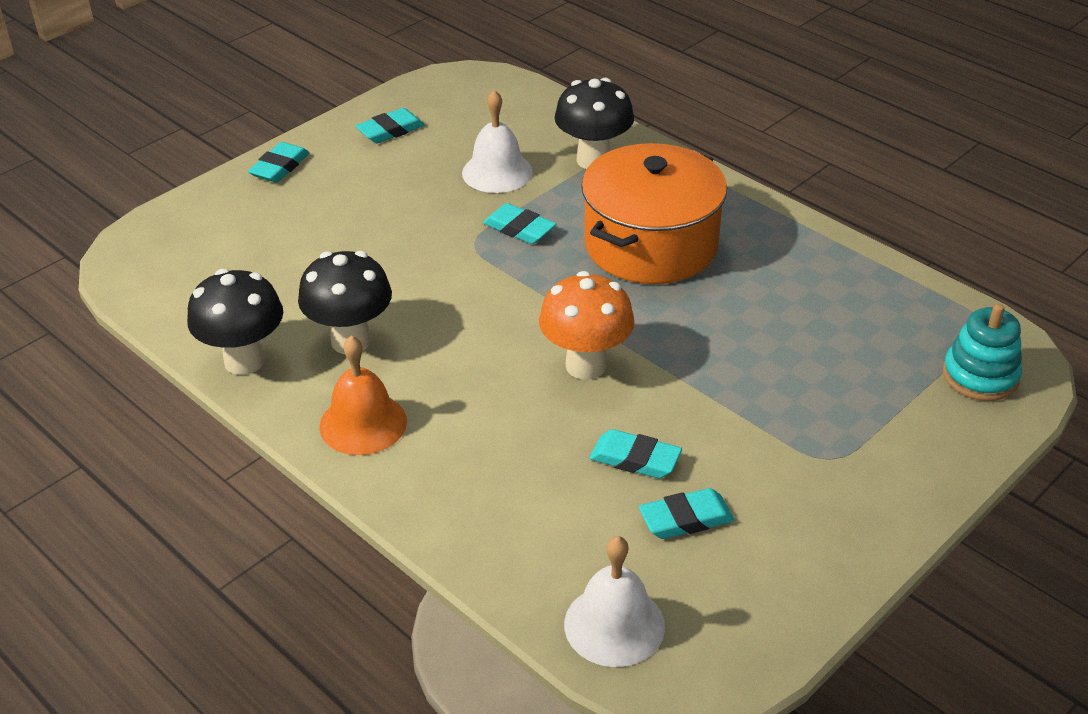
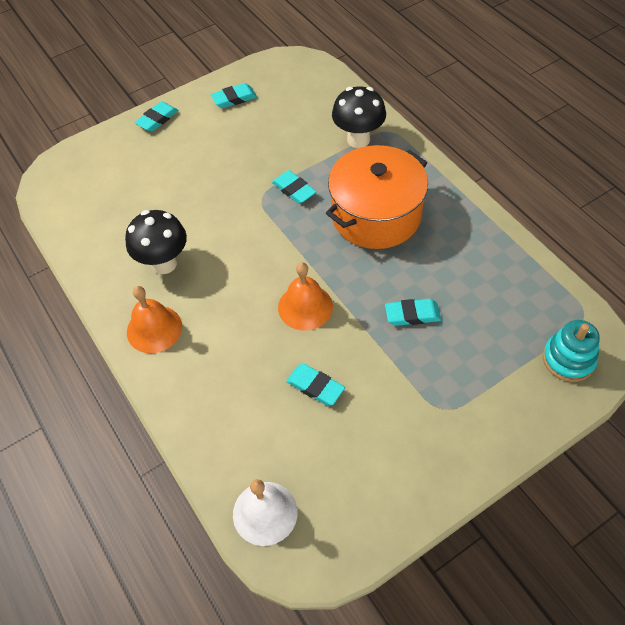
camera: 15 degrees right, 15 degrees up
(244, 361) = (96, 269): black mushroom -> none
(497, 172) = (292, 141): white bell -> none
(586, 365) = (305, 307): orange mushroom -> orange bell
(686, 519) = (334, 440): turquoise eraser -> turquoise eraser (412, 314)

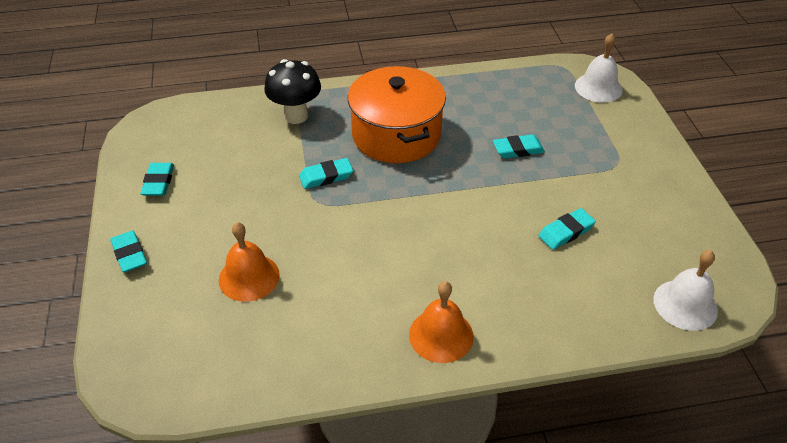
camera: 70 degrees left, 10 degrees down
(164, 263) = (356, 304): black mushroom -> none
(305, 307) = (474, 212): orange bell -> orange bell (249, 277)
(412, 314) = (518, 149): turquoise eraser -> turquoise eraser turned 60 degrees clockwise
(568, 359) = (598, 87): turquoise stacking toy -> white bell

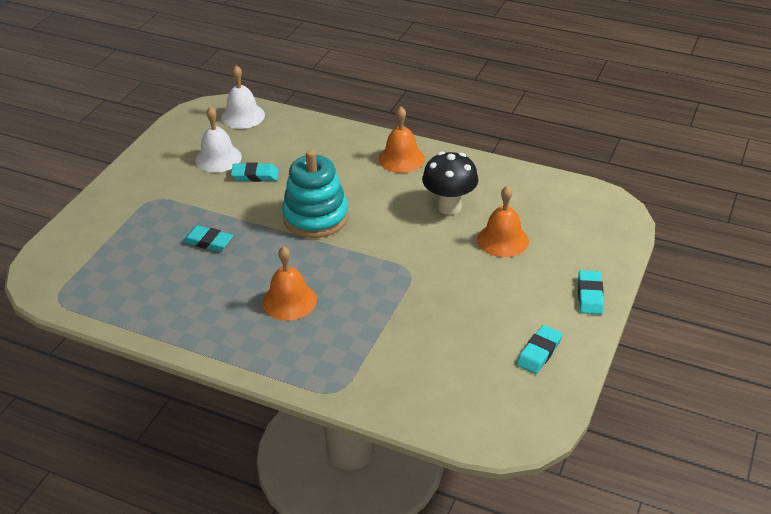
camera: 145 degrees left, 5 degrees down
(296, 116) = (362, 366): black mushroom -> black mushroom (449, 207)
(326, 176) = (385, 290): turquoise eraser -> none
(396, 135) = (289, 301): orange pot -> orange bell
(455, 215) = (316, 217): none -> turquoise stacking toy
(598, 87) = (64, 263): white bell -> white bell (218, 158)

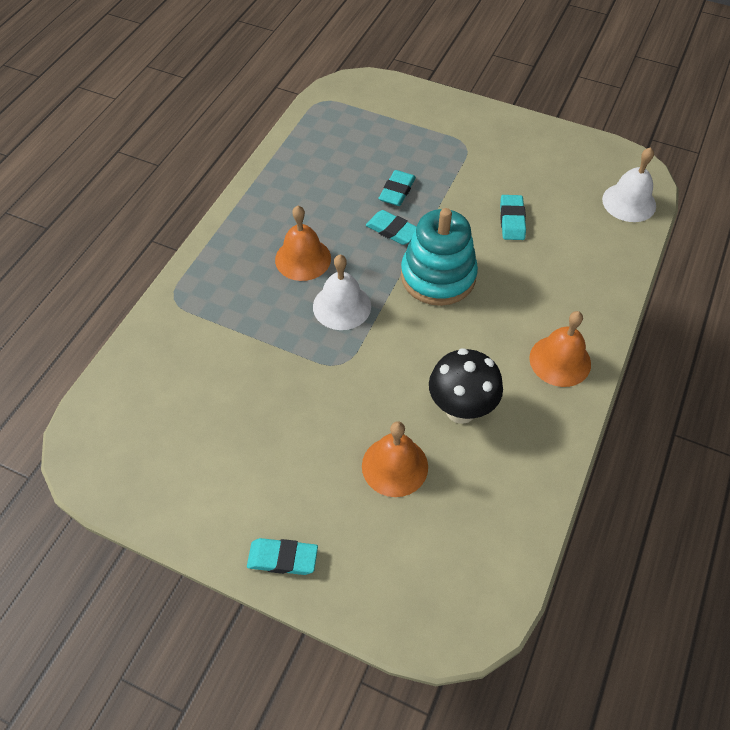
camera: 90 degrees right, 15 degrees up
(218, 158) = (541, 187): white bell -> white bell (342, 306)
(539, 352) = (194, 486): turquoise eraser -> turquoise eraser (392, 230)

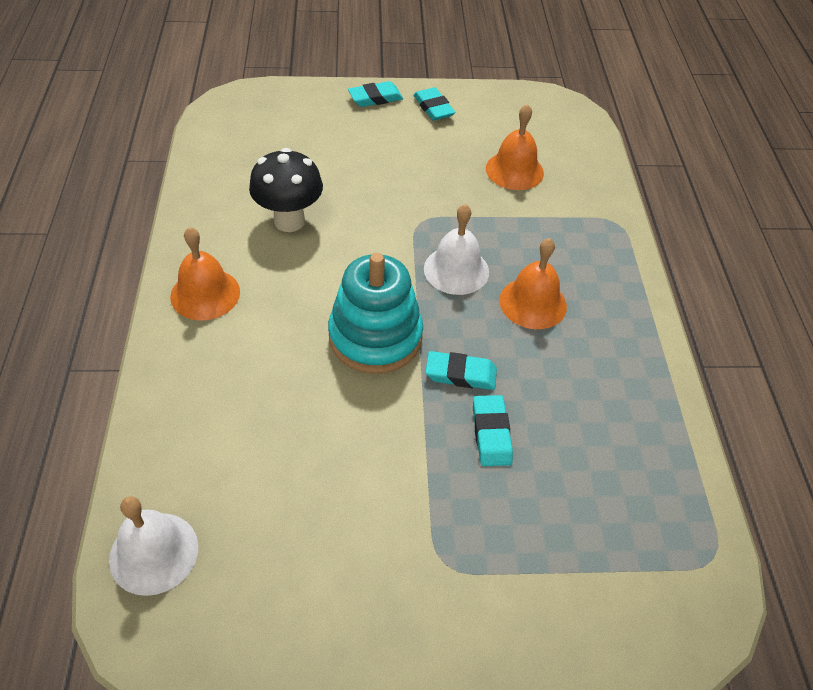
camera: 150 degrees right, 5 degrees down
(395, 466) = (326, 167): orange bell -> orange bell (514, 170)
(512, 220) = (318, 448): turquoise eraser -> turquoise eraser (433, 108)

